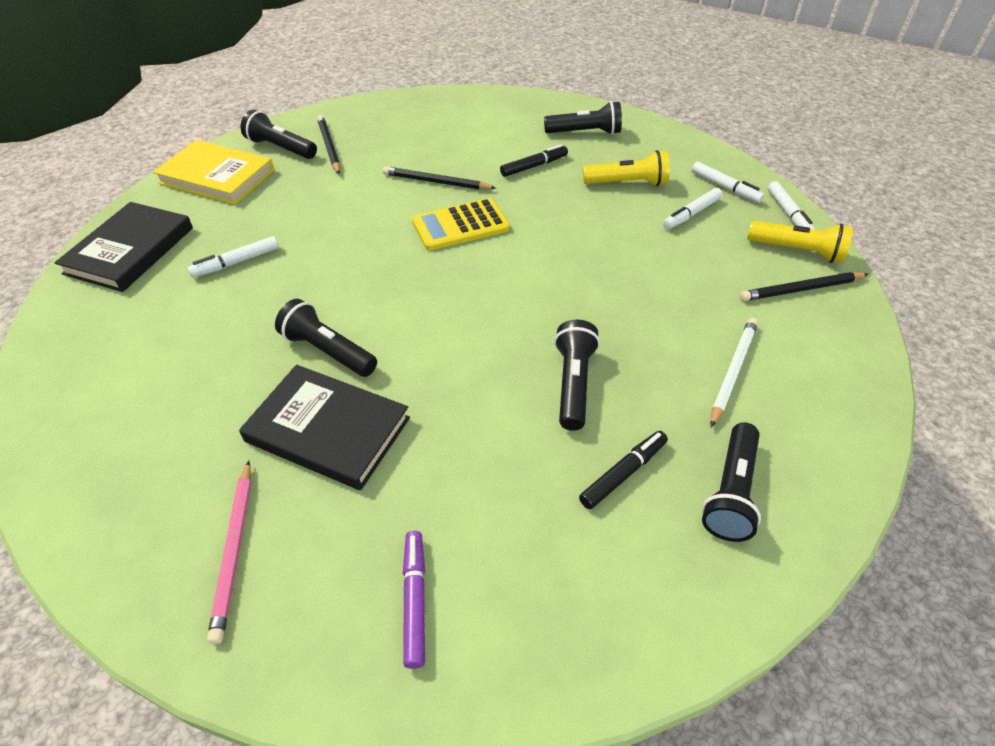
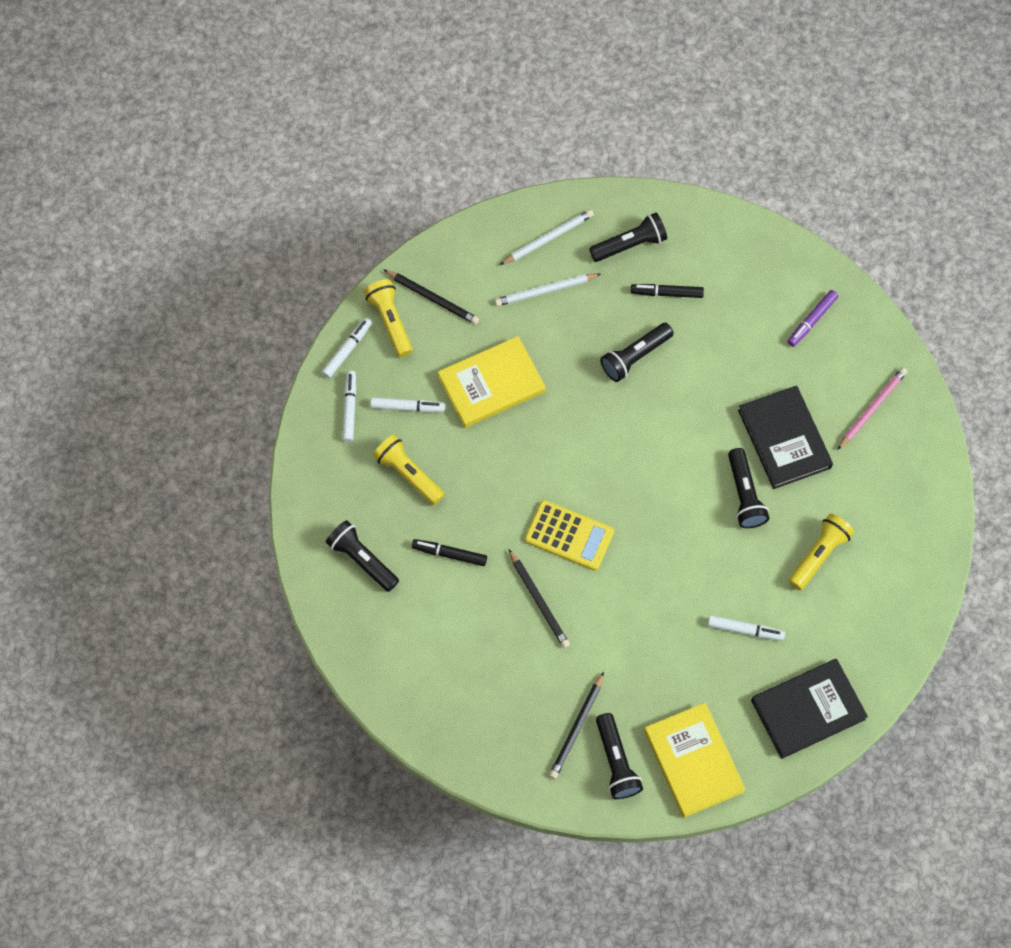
camera: 135 degrees left, 20 degrees up
(200, 356) = (818, 555): none -> yellow flashlight
(659, 269) = (491, 384): none -> yellow book
(807, 421) = (548, 239): none -> white pencil

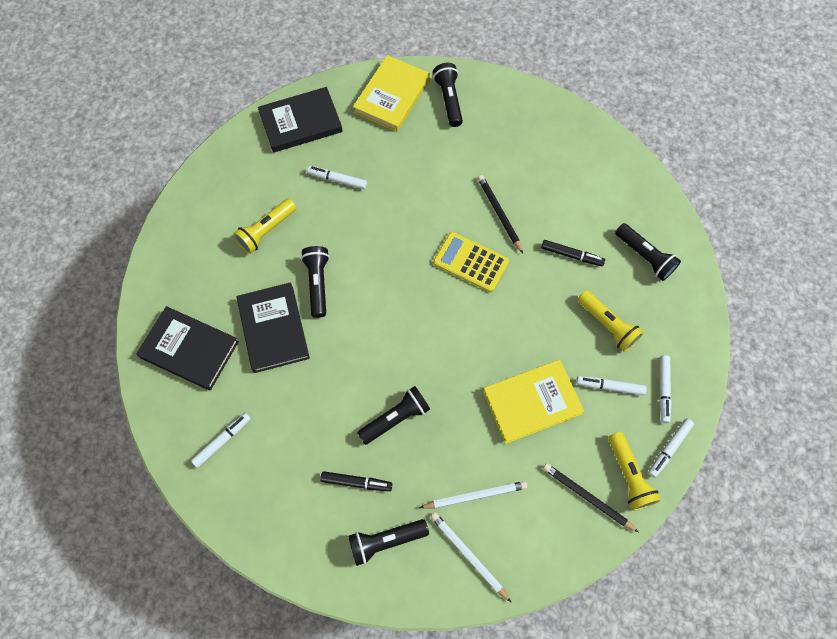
camera: 175 degrees left, 0 degrees up
(548, 239) = (469, 555): white pencil -> white pencil turned 75 degrees clockwise
(577, 727) = (476, 124): black pencil -> none
(693, 761) = (392, 96): yellow book -> yellow book turned 45 degrees clockwise
(811, 320) = (222, 440): purple marker -> white marker
(872, 409) = (189, 350): pink pencil -> black book

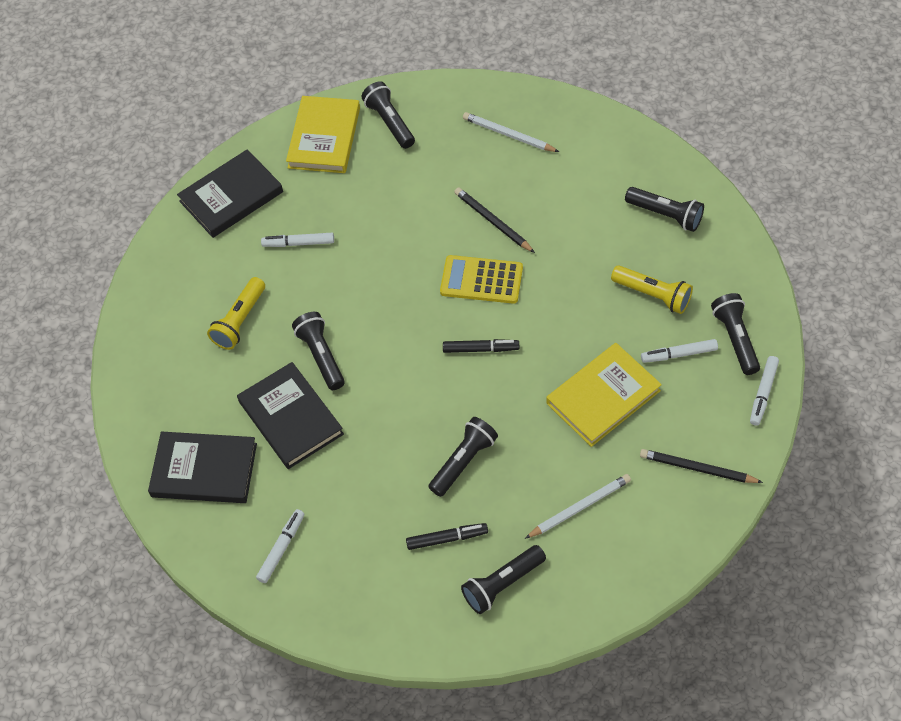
camera: 15 degrees left, 10 degrees down
(469, 555) = (596, 567): white pencil -> white pencil (509, 135)
(571, 255) = (587, 238): black marker -> black marker (480, 349)
(628, 475) = (731, 433): yellow flashlight -> none
(663, 390) = (735, 339): white marker -> black flashlight

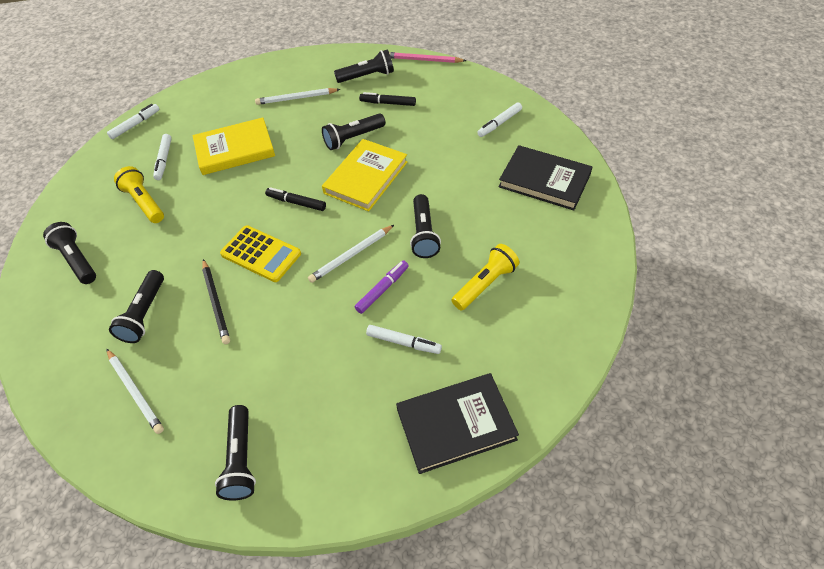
camera: 160 degrees left, 5 degrees down
(290, 418) = (466, 196): black book -> none
(324, 138) = (322, 467): yellow book -> yellow book (366, 177)
(339, 284) = (382, 289): none -> purple marker
(387, 308) = (351, 255): none -> white pencil
(432, 649) = (424, 60): none -> pink pencil
(678, 354) = (164, 160): white marker -> white marker turned 75 degrees clockwise
(697, 468) = (211, 99): black pencil -> none
(735, 339) = (119, 158): black flashlight -> black flashlight (144, 314)

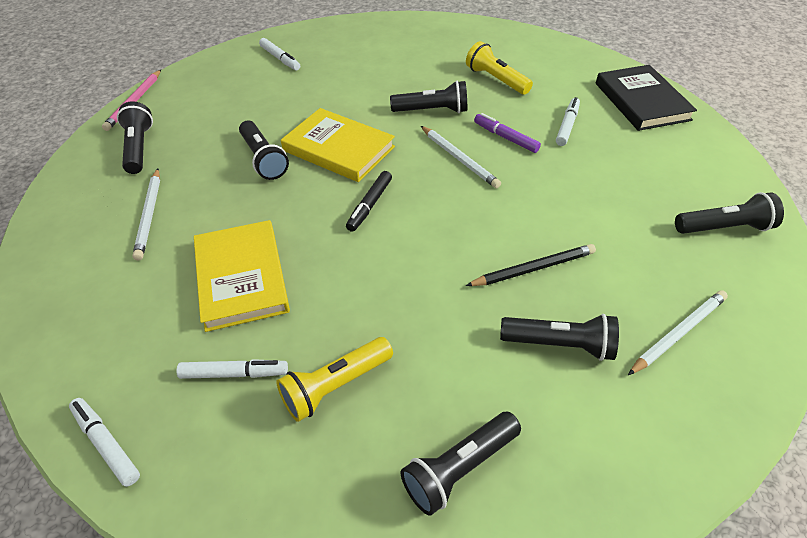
camera: 90 degrees left, 5 degrees down
(261, 254) = (454, 232): yellow calculator -> none
(388, 103) = (207, 131): black marker -> none
(544, 180) = (371, 42): black book -> none

